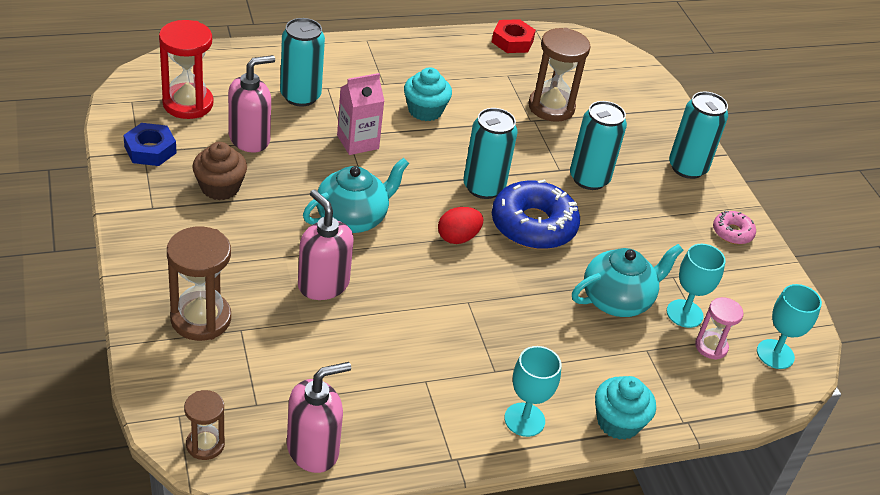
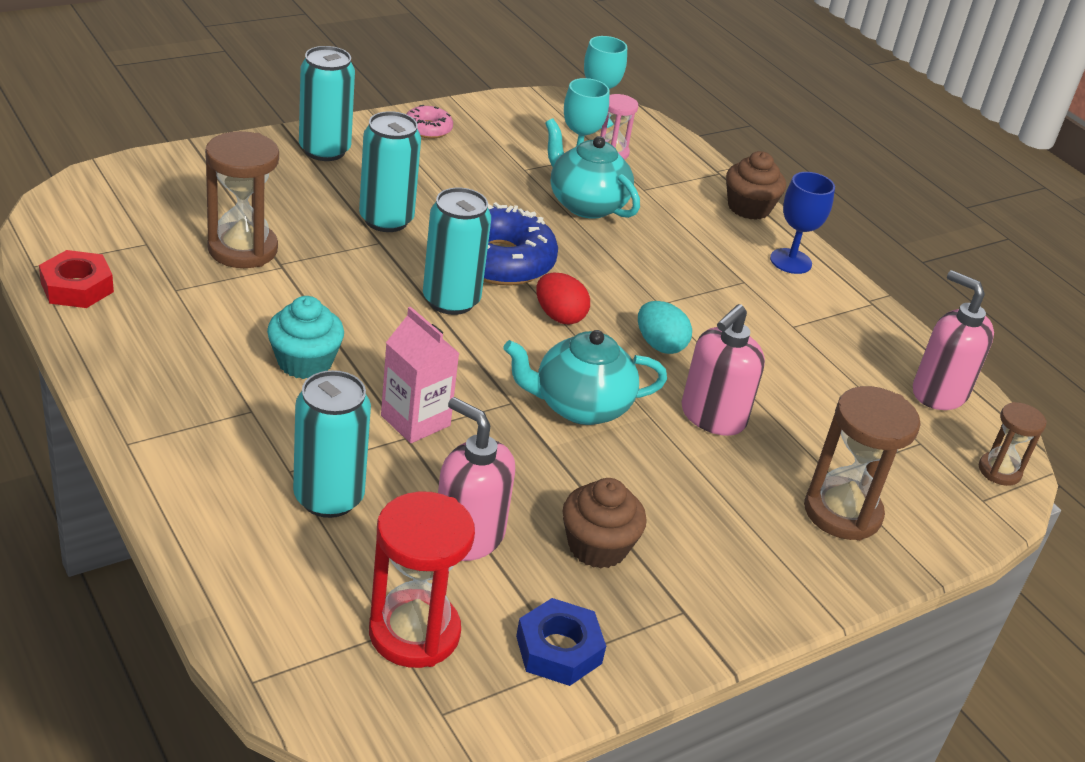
camera: 105 degrees left, 5 degrees down
(353, 218) = (579, 406): turquoise teapot -> turquoise teapot turned 45 degrees counterclockwise
(413, 283) = (660, 345): none -> turquoise egg
(524, 420) = (790, 261): turquoise goblet -> blue goblet
(618, 422) = (749, 208): turquoise cupcake -> brown cupcake

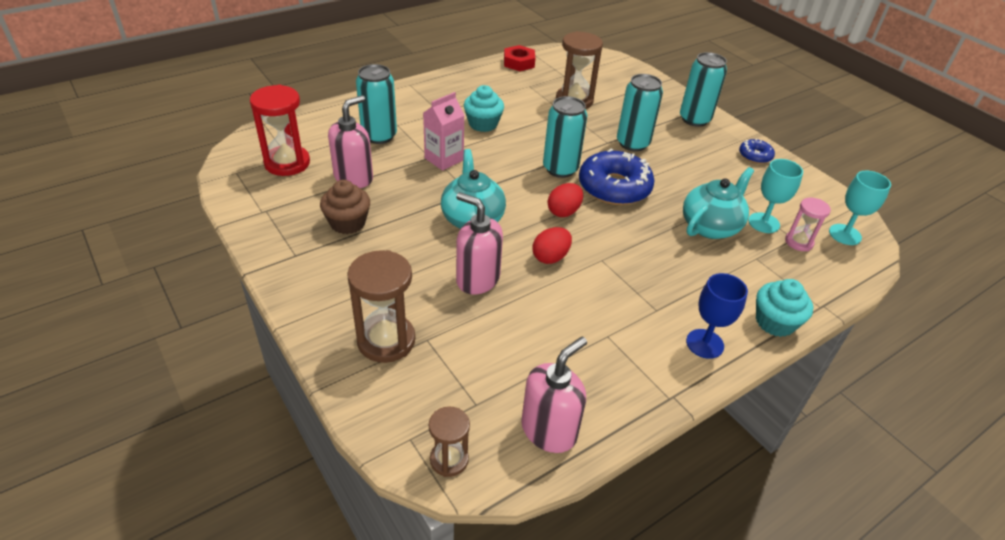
camera: 90 degrees right, 5 degrees up
(428, 129) = (755, 156): pink donut -> blue donut
(559, 650) = (271, 207): blue nut -> none
(660, 345) = (550, 257): turquoise egg -> red egg
(749, 208) = (775, 322): brown cupcake -> turquoise cupcake

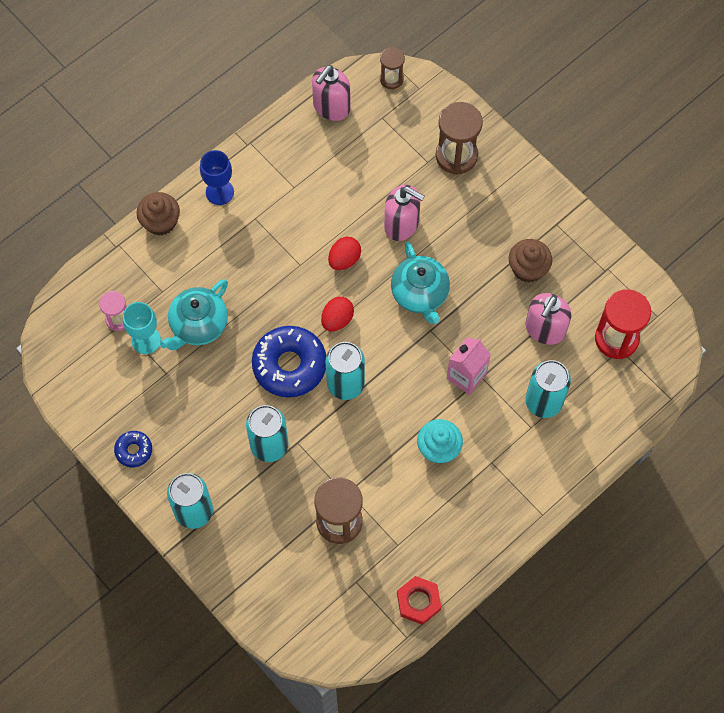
camera: 175 degrees right, 25 degrees up
(775, 322) = (160, 222): turquoise cupcake -> brown cupcake
(845, 234) = (70, 338): turquoise goblet -> none

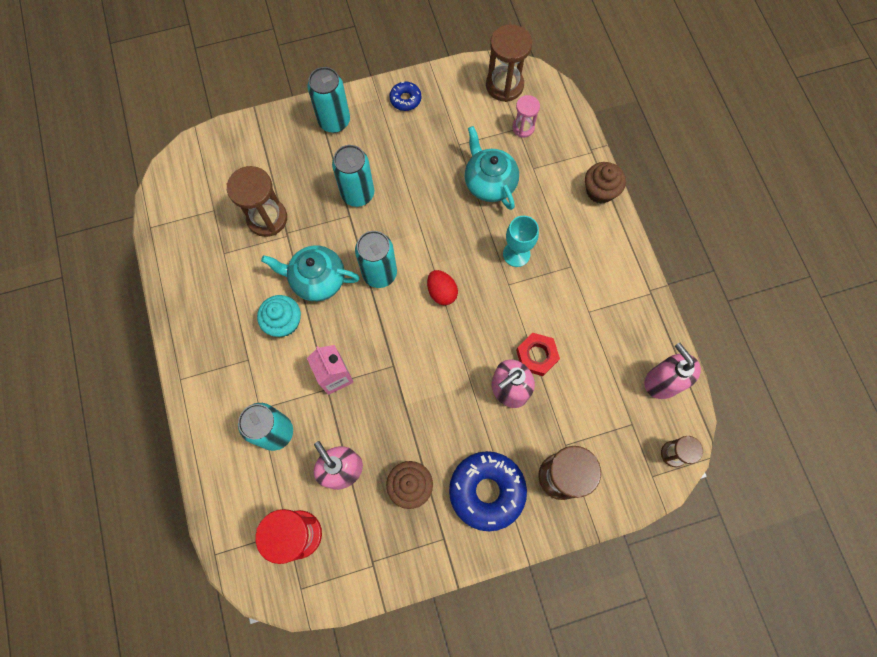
camera: 115 degrees right, 5 degrees up
(73, 358) = (504, 85): none -> brown hourglass
(146, 340) = (495, 140): turquoise goblet -> turquoise goblet (516, 254)
(219, 192) = (610, 248): blue goblet -> none
(289, 365) = (419, 237): blue donut -> blue donut (487, 491)
(344, 259) = (496, 323): red egg -> none
(418, 601) = (170, 248): red nut -> red nut (536, 356)
(420, 294) = (432, 373): turquoise teapot -> turquoise teapot (317, 280)

